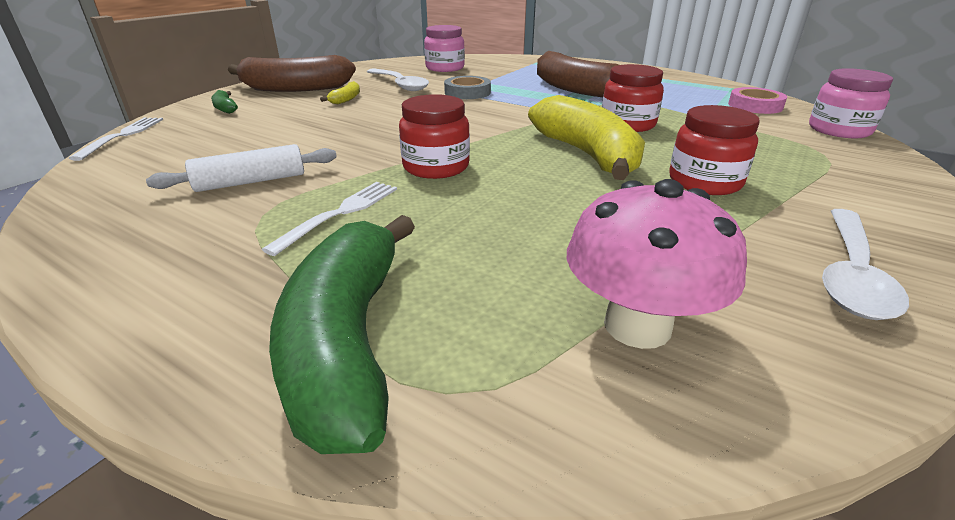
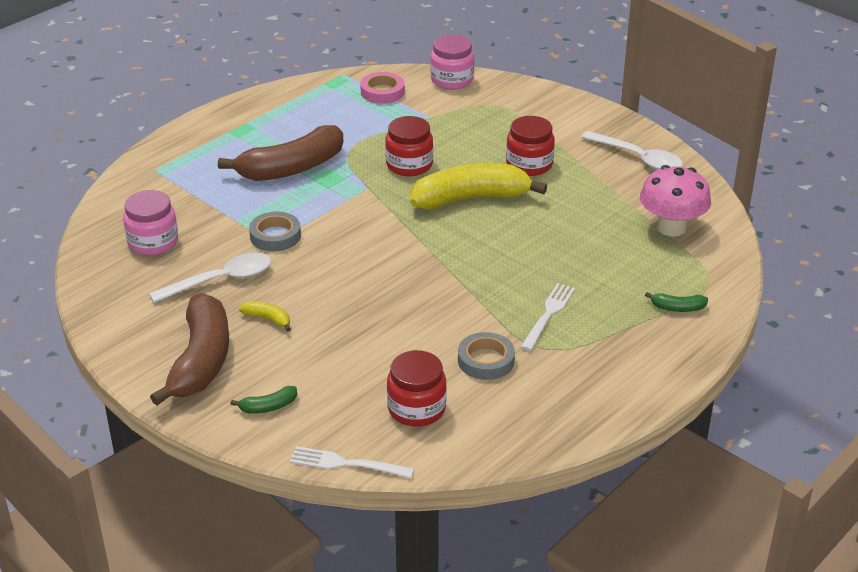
camera: 80 degrees left, 5 degrees up
(251, 182) = (486, 360): white rolling pin -> grey tape
(340, 213) = (548, 314): white fork -> white fork turned 75 degrees clockwise
(348, 342) = (677, 308): green banana -> green banana, size x0.41
(436, 167) = (478, 270): red jar -> red jar (416, 409)

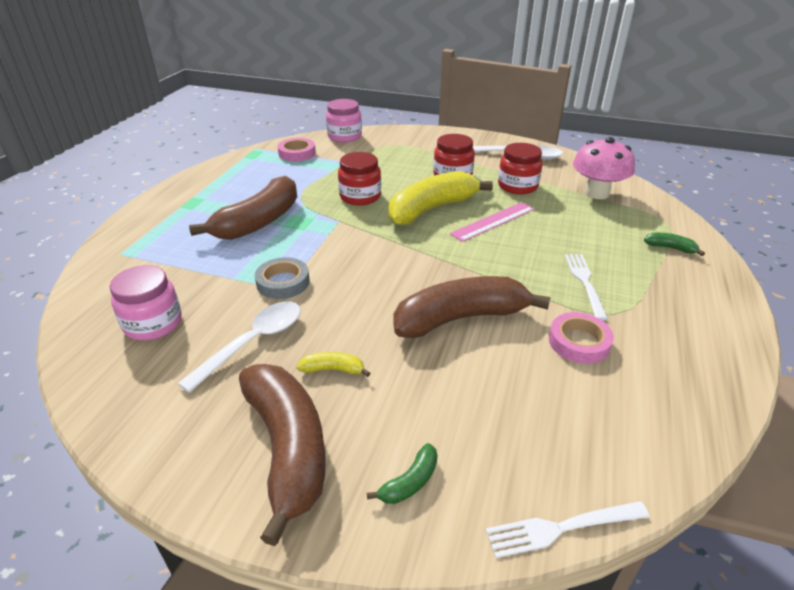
camera: 25 degrees left, 0 degrees up
(403, 311) = (461, 318): none -> brown banana
(416, 409) = (567, 419): red jar -> red jar (517, 186)
(486, 360) = (579, 342): grey tape -> pink tape
(522, 229) = (493, 221): none -> pink ruler
(677, 308) = (670, 248): green banana -> green banana turned 135 degrees counterclockwise

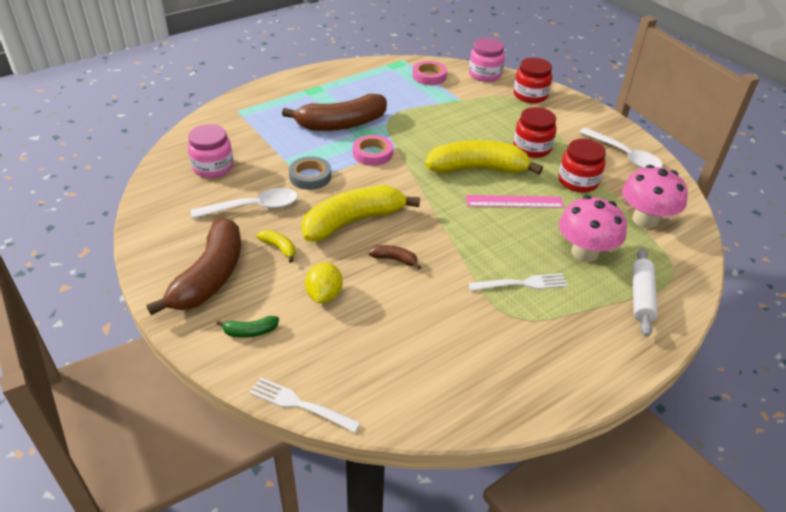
camera: 35 degrees right, 5 degrees up
(360, 196) = (434, 134): red jar -> red jar (530, 95)
(379, 303) = (353, 221): none -> yellow banana
(439, 391) = (324, 295): none -> yellow lemon
(461, 318) = (395, 259): brown banana -> brown banana, size x0.41
(579, 342) = (455, 319): pink tape -> pink tape (372, 154)
(584, 282) = (521, 283): white fork -> white fork turned 45 degrees clockwise
(592, 235) = (584, 252): none -> pink mushroom
(670, 248) = (641, 297): green banana -> white rolling pin

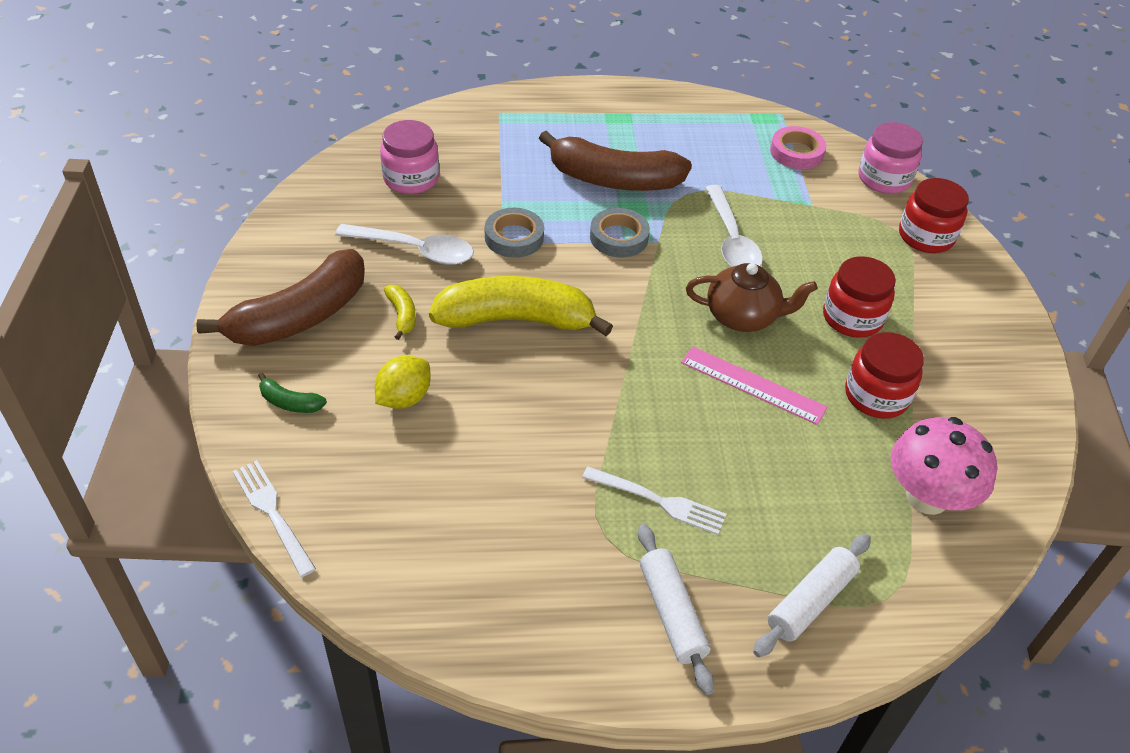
camera: 30 degrees right, 5 degrees up
(372, 154) = (619, 237): pink tape -> grey tape
(395, 259) = (524, 392): brown banana -> none
(477, 169) = (743, 317): yellow banana -> brown teapot
(582, 339) = (671, 613): none -> white rolling pin
(584, 252) = (787, 501): pink mushroom -> none
(624, 155) = (989, 387): white spoon -> white spoon (731, 240)

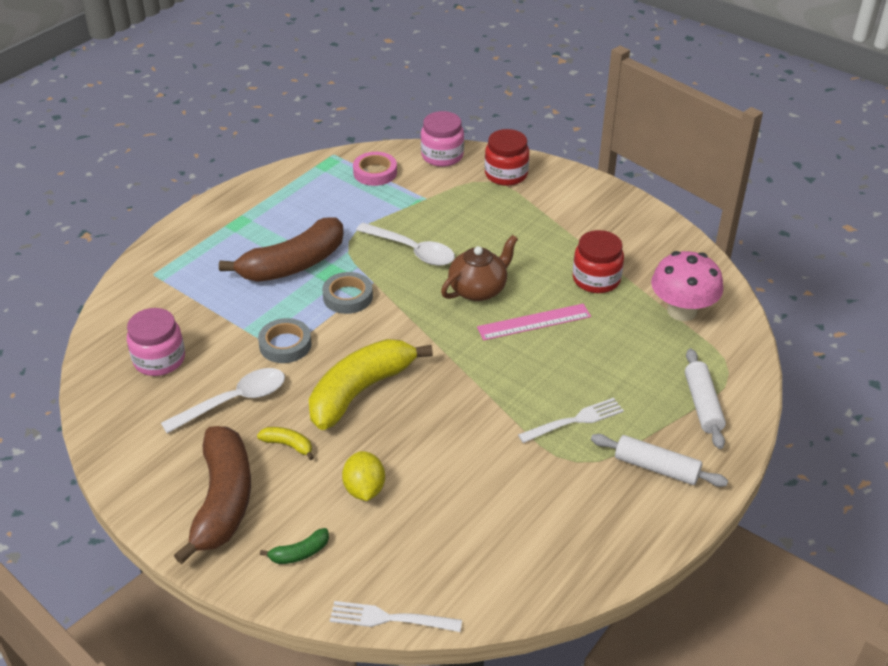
camera: 45 degrees left, 5 degrees down
(852, 318) = (531, 247): red jar -> none

